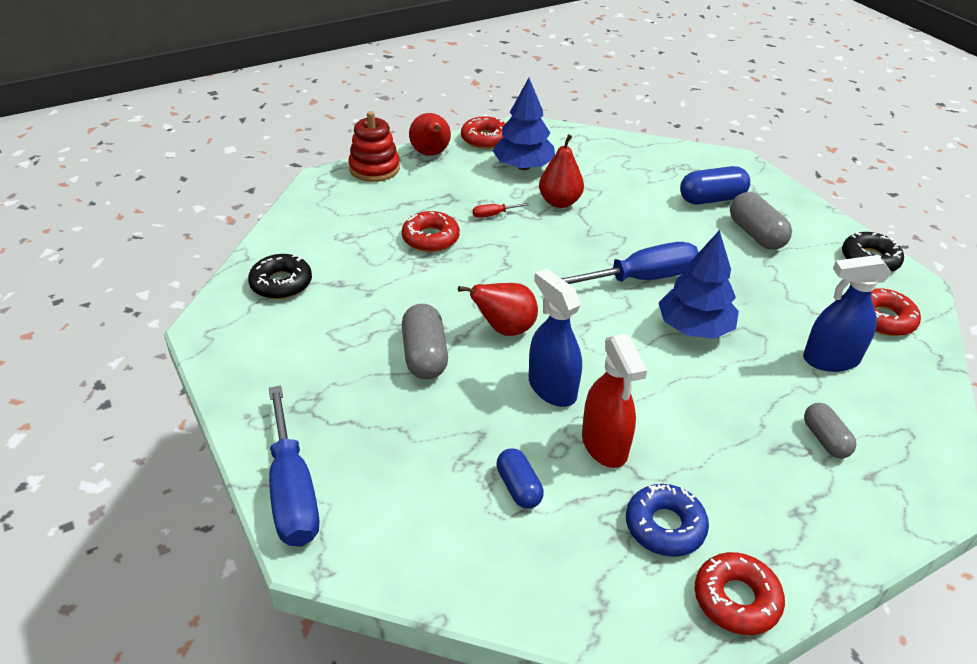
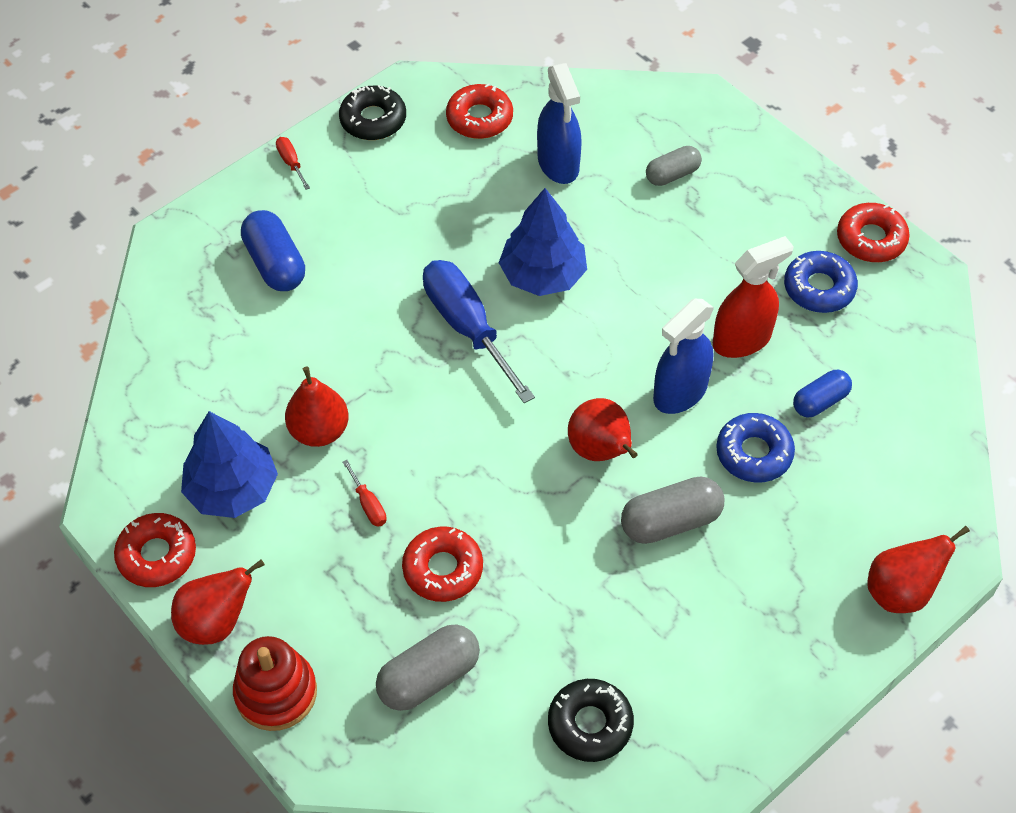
camera: 100 degrees left, 15 degrees up
(292, 491) = (900, 591): blue screwdriver -> red pear
(474, 423) = (754, 453): none -> blue donut
(756, 234) = (347, 219): grey capsule -> grey capsule (429, 677)
(814, 215) = (291, 163): none -> red screwdriver

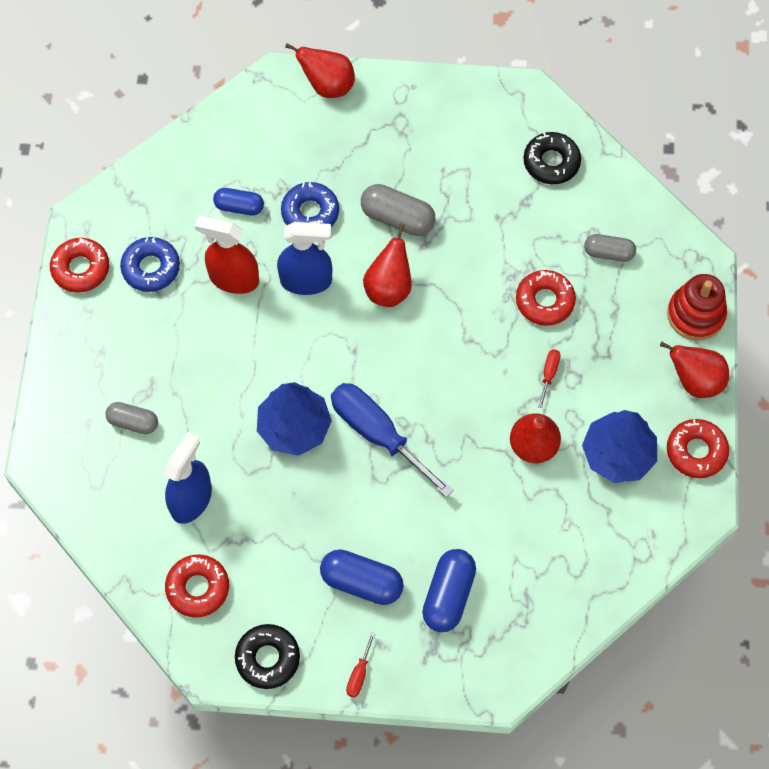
camera: 135 degrees left, 10 degrees up
(357, 218) = (361, 582): none -> blue capsule
(429, 677) = (608, 253): grey capsule -> grey capsule, size x0.65
(467, 327) = (378, 434): blue screwdriver -> blue screwdriver turned 120 degrees clockwise

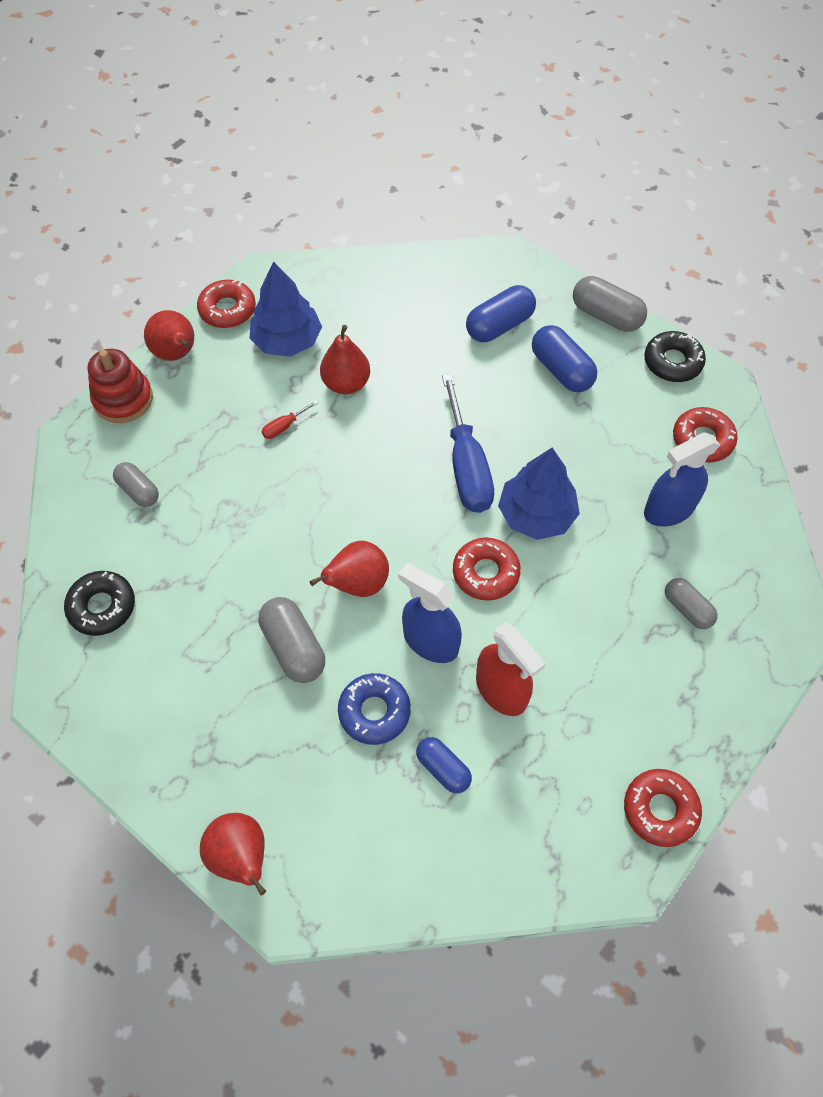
camera: 145 degrees left, 5 degrees down
(151, 268) = (581, 759): blue donut -> none
(359, 674) = (606, 315): red screwdriver -> grey capsule
(544, 301) = (232, 485): red donut -> red donut (485, 573)

